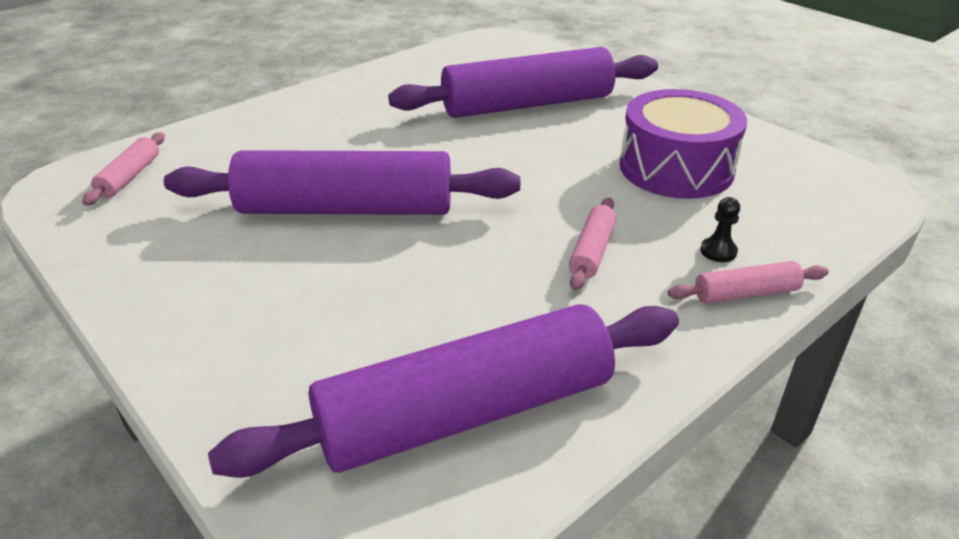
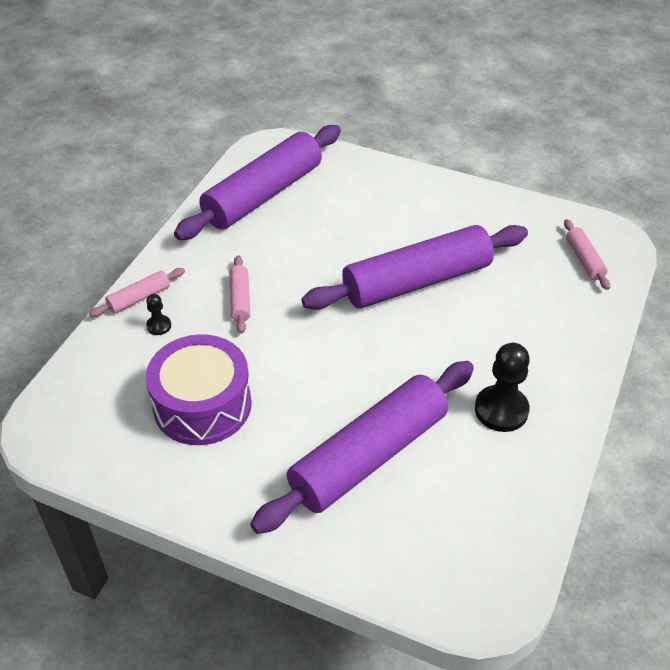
camera: 155 degrees right, 10 degrees up
(384, 102) = (501, 410): none -> black pawn

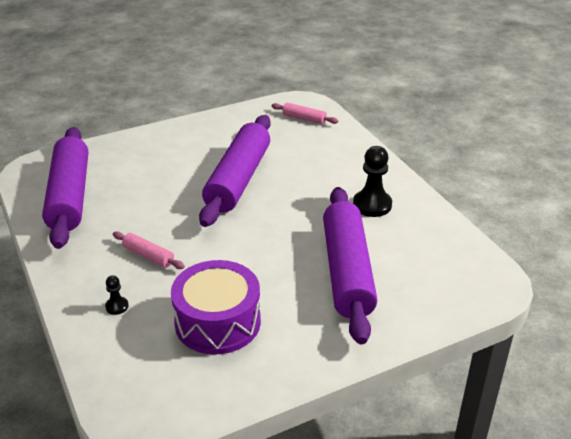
camera: 50 degrees left, 10 degrees down
(139, 298) = (76, 303): pink rolling pin -> none

